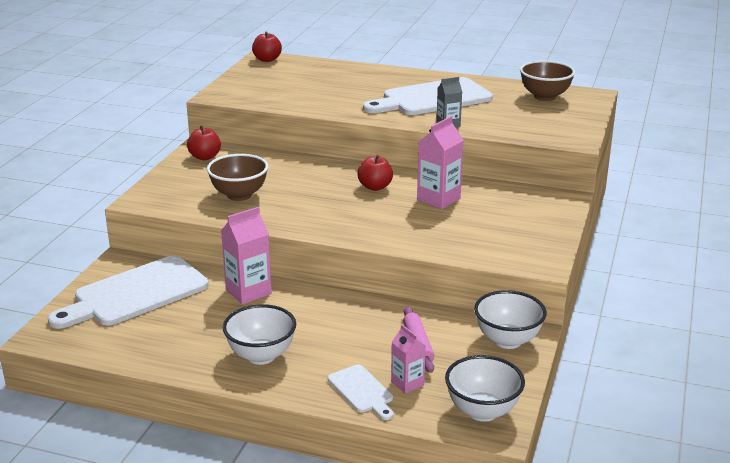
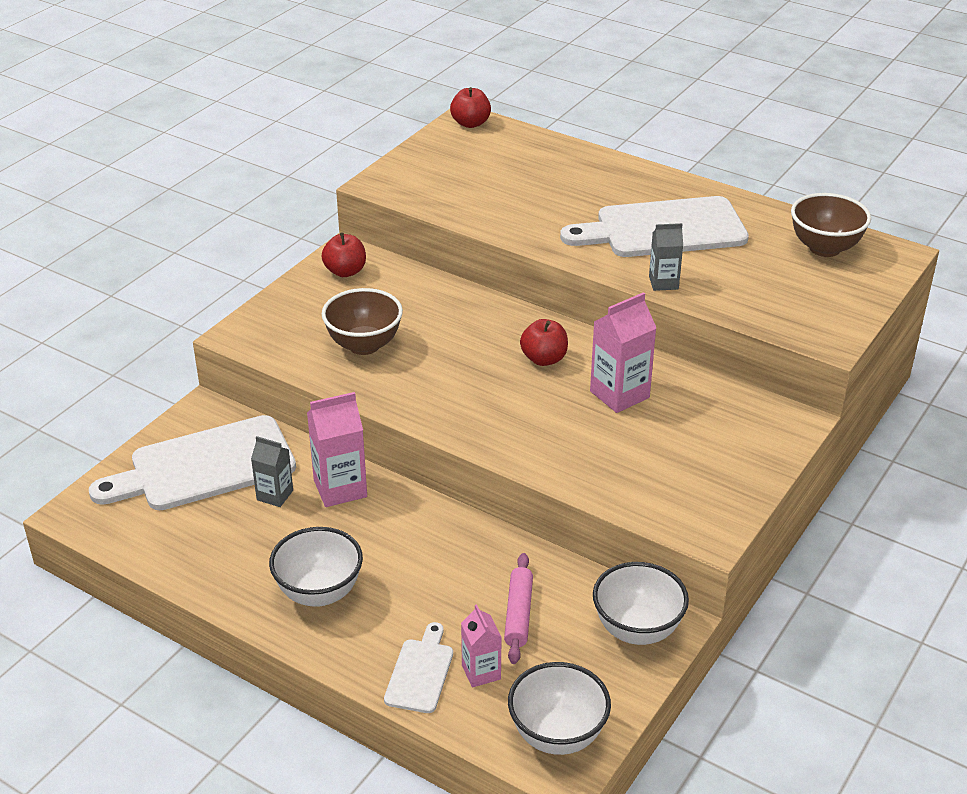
camera: 15 degrees right, 10 degrees up
(199, 303) = (275, 495): none -> grey carton
(362, 391) = (420, 672): white cutting board -> white cutting board turned 150 degrees counterclockwise

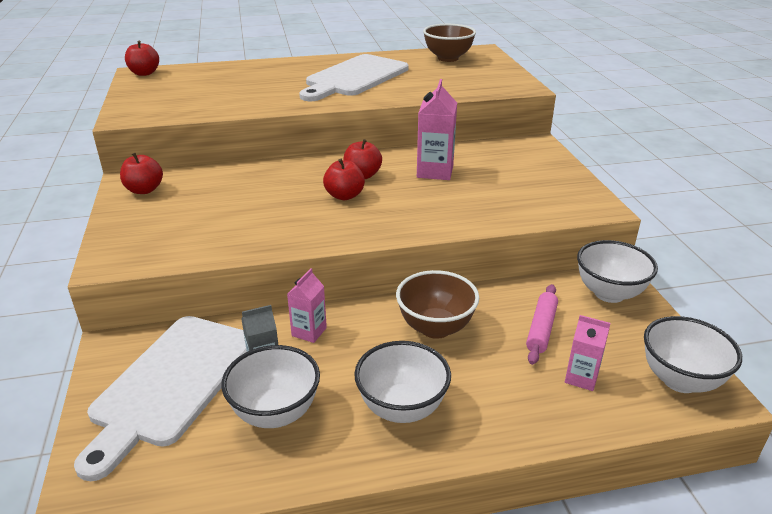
camera: 45 degrees left, 5 degrees down
(238, 535) = (275, 413): none -> white bowl
(340, 488) = (309, 332): pink carton -> pink carton, size x0.62
(364, 345) = (228, 222): brown bowl -> brown bowl (435, 328)
(420, 672) = (550, 407): white cutting board -> none
(493, 373) = (344, 196): none -> red apple
(518, 614) = (541, 329): pink rolling pin -> pink rolling pin turned 60 degrees clockwise
(663, 283) = (400, 96): grey carton -> none

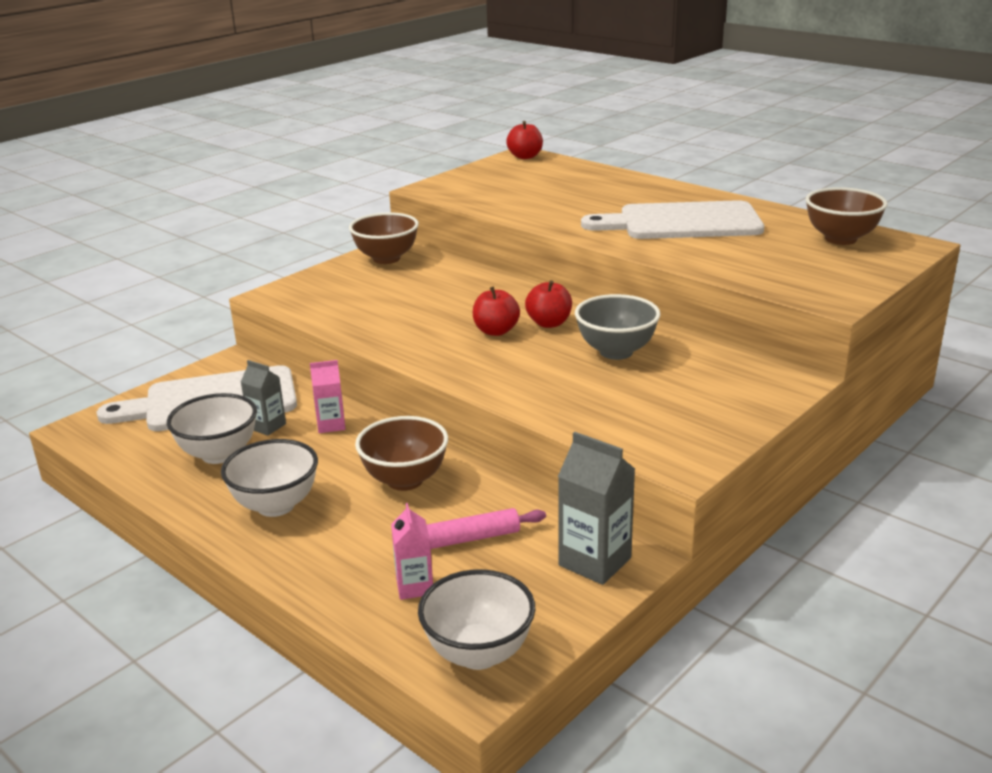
camera: 55 degrees right, 5 degrees down
(144, 190) = (386, 258): red apple -> brown bowl
(435, 171) = (616, 352): pink carton -> grey bowl
(609, 293) = (594, 561): white bowl -> grey carton

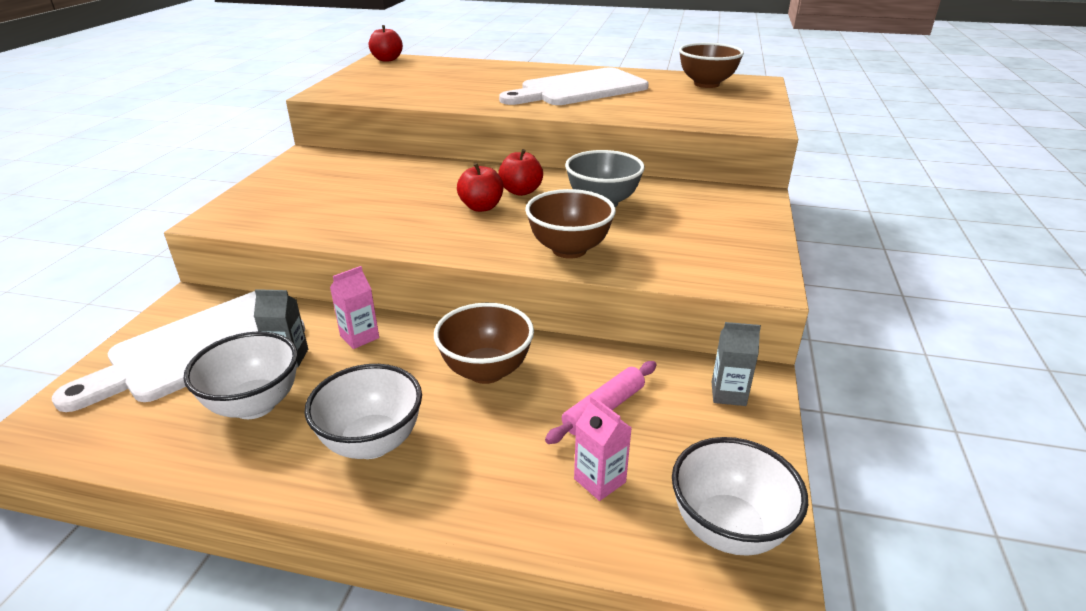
camera: 30 degrees left, 5 degrees up
(386, 258) = (310, 165): brown bowl -> brown bowl (569, 249)
(594, 561) = (728, 394): grey carton -> grey carton, size x0.62

